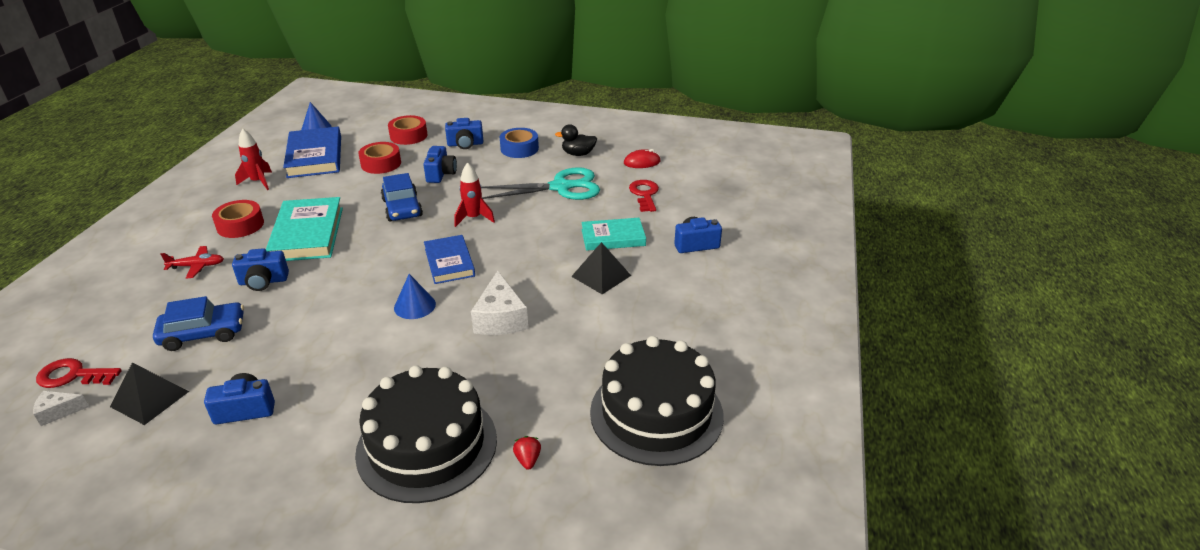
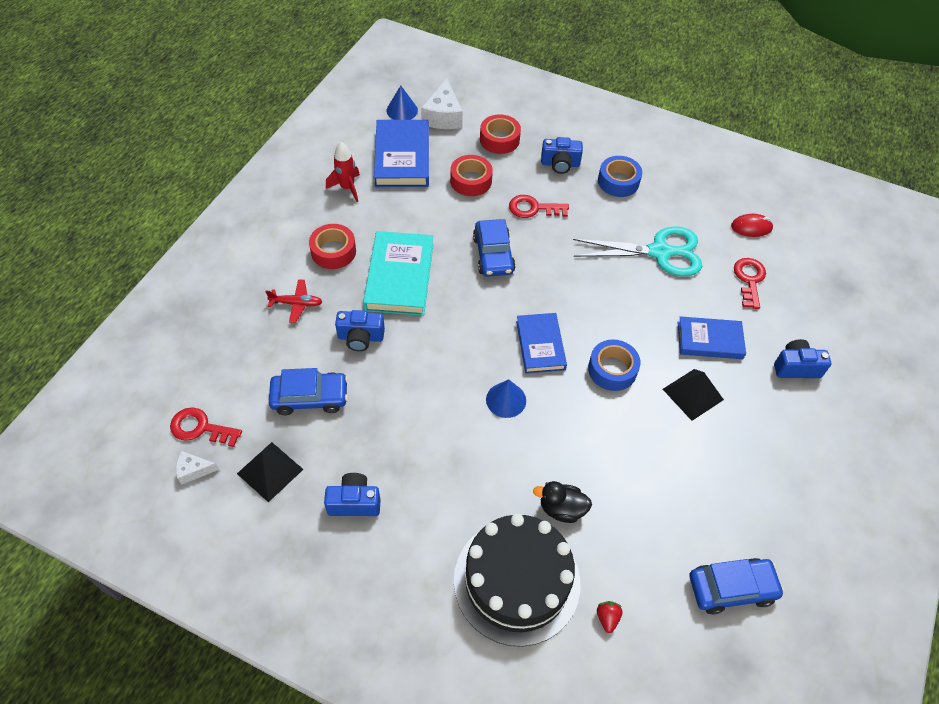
camera: 10 degrees right, 20 degrees up
(441, 174) = (533, 208): blue camera -> red key
(473, 218) = (566, 284): red rocket -> none
(500, 318) = (588, 434): white cheese -> white cheese (443, 116)
(521, 269) = (612, 369): none -> blue tape
(578, 154) = (682, 201): black duck -> black duck (561, 509)
(613, 237) = (709, 340): turquoise book -> blue book
(656, 413) = (731, 588): black cake -> blue car

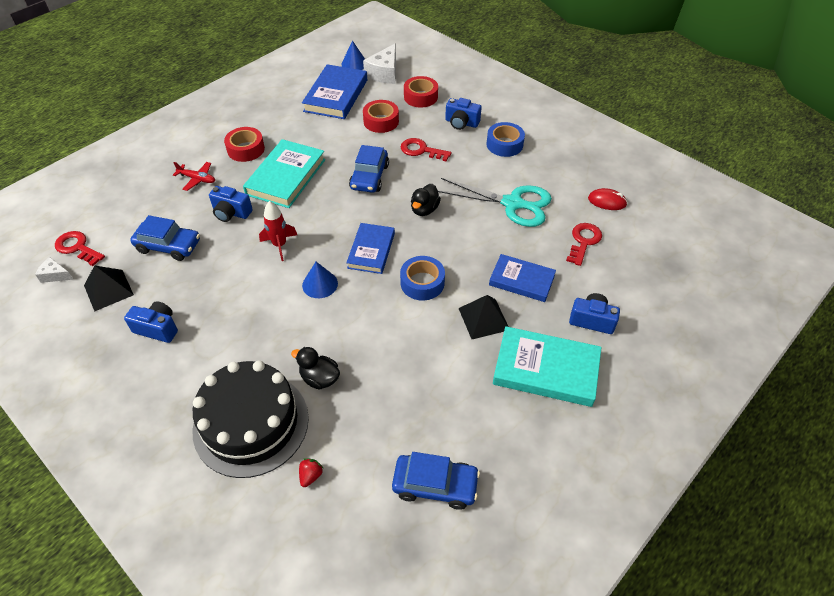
camera: 20 degrees right, 5 degrees down
(347, 188) = (281, 108): red rocket -> red rocket (279, 245)
(572, 281) = (424, 210): none -> black duck
(777, 433) = (546, 369): none -> turquoise book

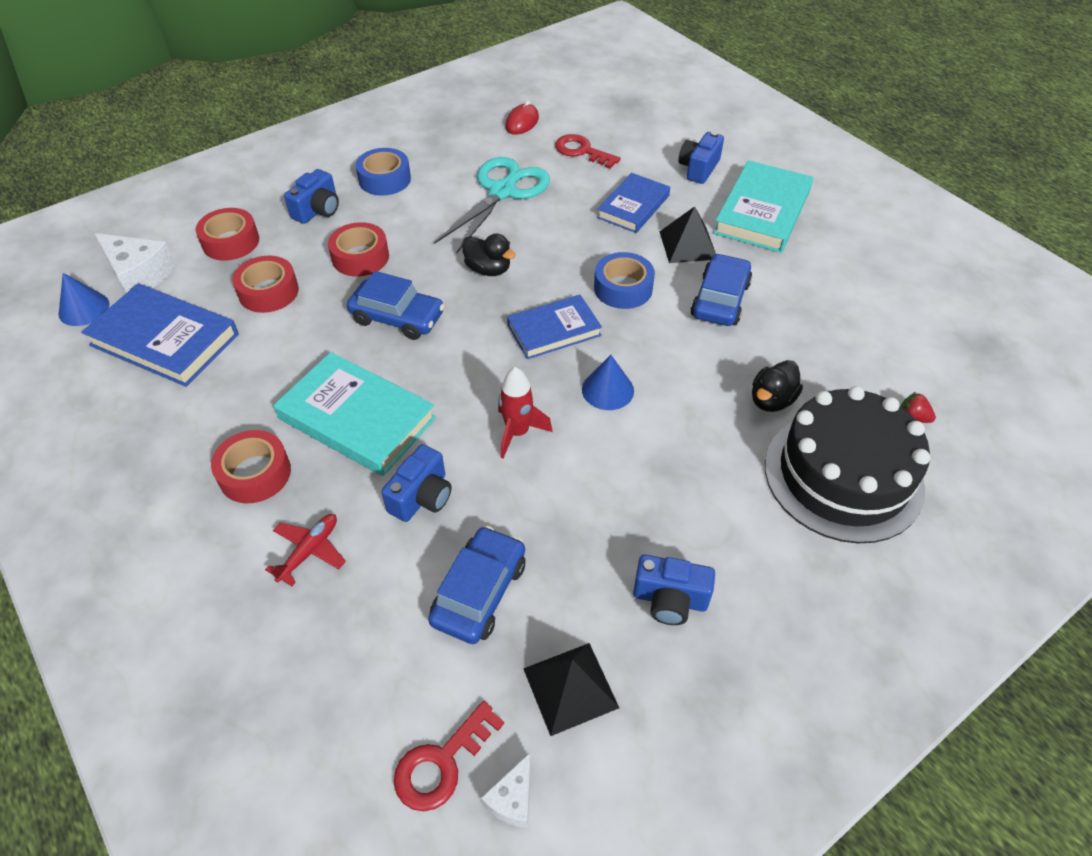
camera: 80 degrees left, 0 degrees up
(157, 328) = (670, 599): blue camera -> blue camera turned 105 degrees counterclockwise
(371, 250) = (554, 330): blue book -> blue book turned 45 degrees counterclockwise
(421, 150) = (360, 257): red key -> red tape
(435, 485) = (911, 314): blue car -> blue car (720, 300)

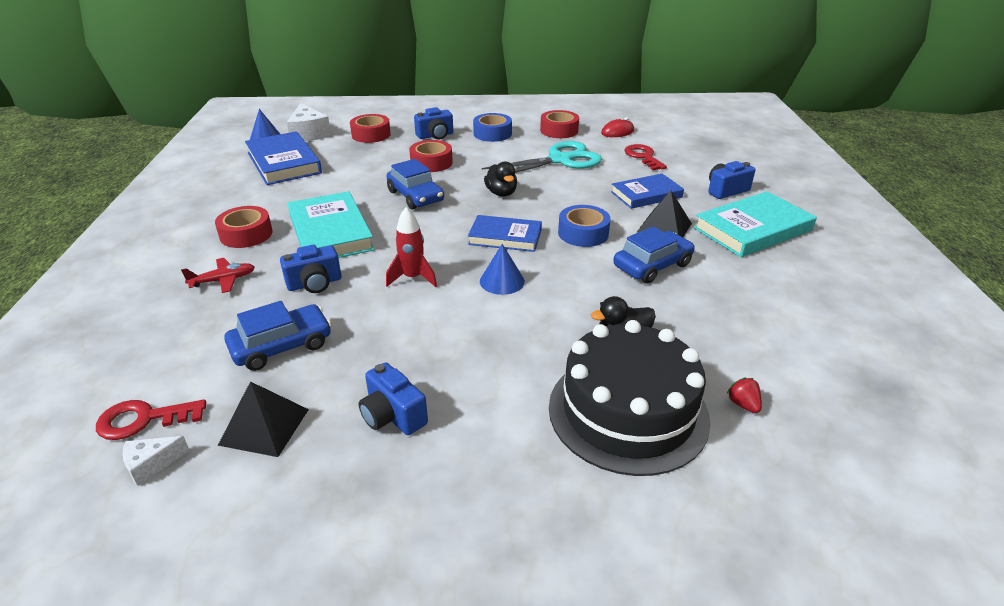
camera: 35 degrees right, 15 degrees down
(268, 292) = (361, 161): red tape -> red tape (559, 130)

